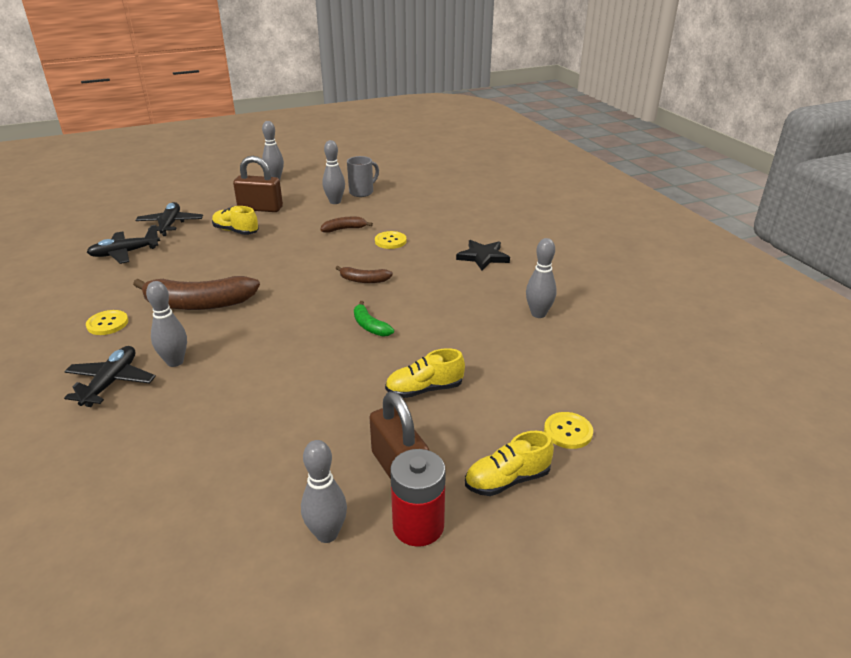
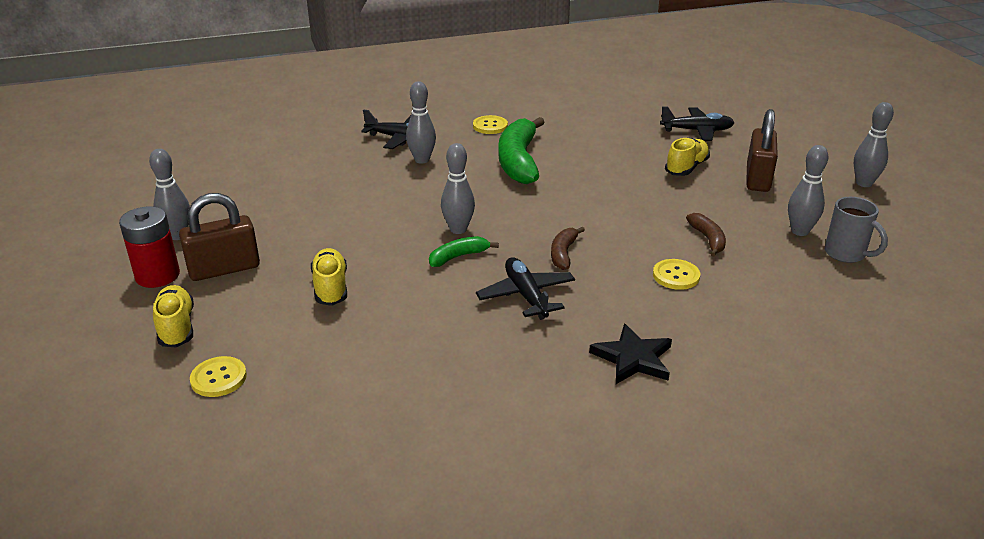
camera: 95 degrees right, 0 degrees up
(125, 253) = (624, 117): black plane -> black plane (526, 296)
(199, 304) = (519, 161): brown banana -> green banana
(538, 314) = (461, 393): grey bowling pin -> grey bowling pin (458, 229)

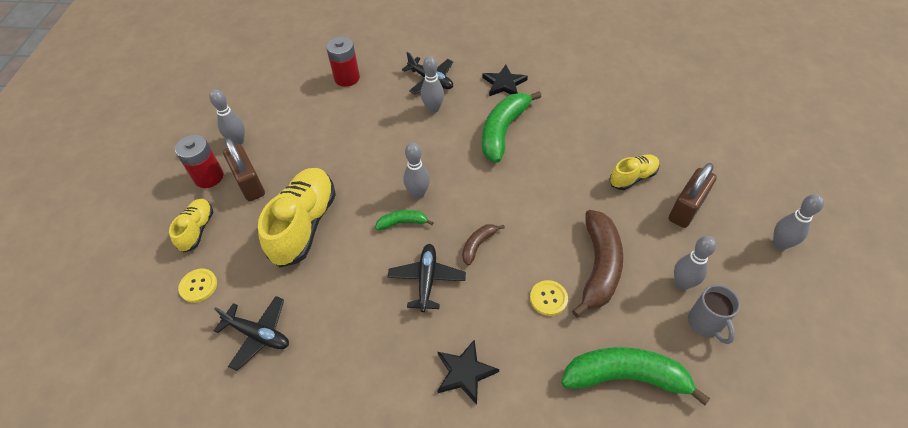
camera: 25 degrees right, 20 degrees up
(224, 269) = (249, 183): brown padlock -> brown padlock turned 60 degrees clockwise
(291, 155) = (347, 78): none -> red battery
(331, 287) = (304, 225): yellow shoe -> yellow shoe, size x1.86
(490, 126) = (504, 83): yellow button -> black star
(697, 131) = (669, 135): black plane -> black plane (258, 335)
(708, 239) = (599, 267): brown banana -> brown banana, size x2.02
(804, 313) = (625, 377): none -> green banana

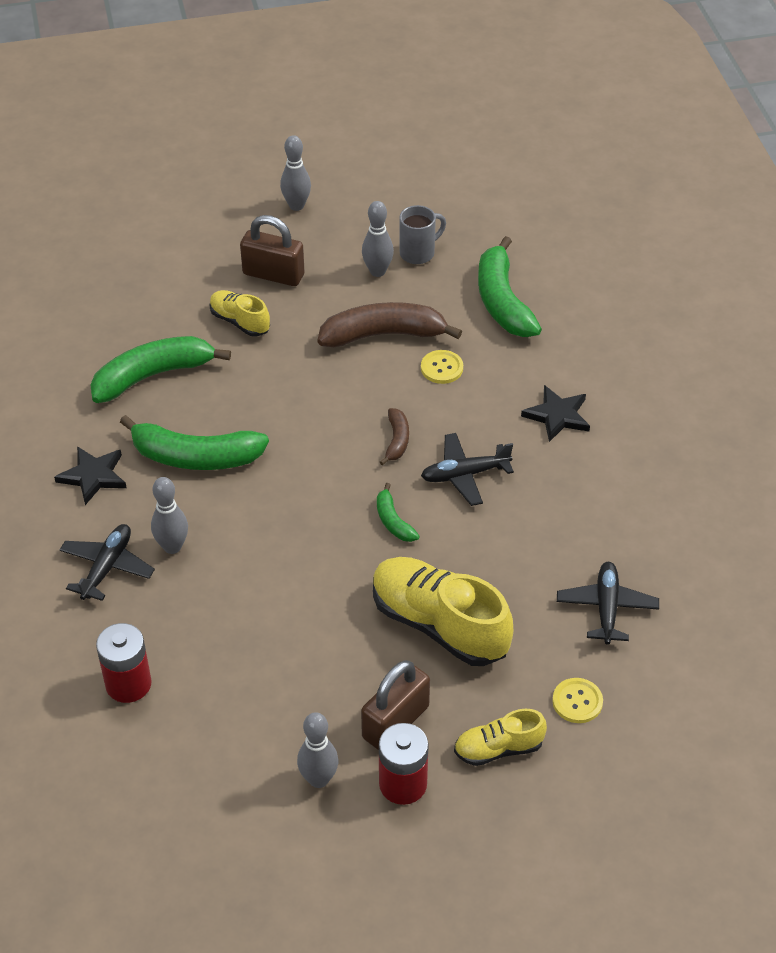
camera: 110 degrees left, 5 degrees down
(304, 225) = (439, 624): yellow shoe -> yellow shoe turned 45 degrees clockwise
(418, 193) = (340, 519): grey bowling pin -> none
(478, 245) = (397, 440): brown banana -> brown banana turned 105 degrees counterclockwise
(586, 122) = (153, 376): none -> green banana

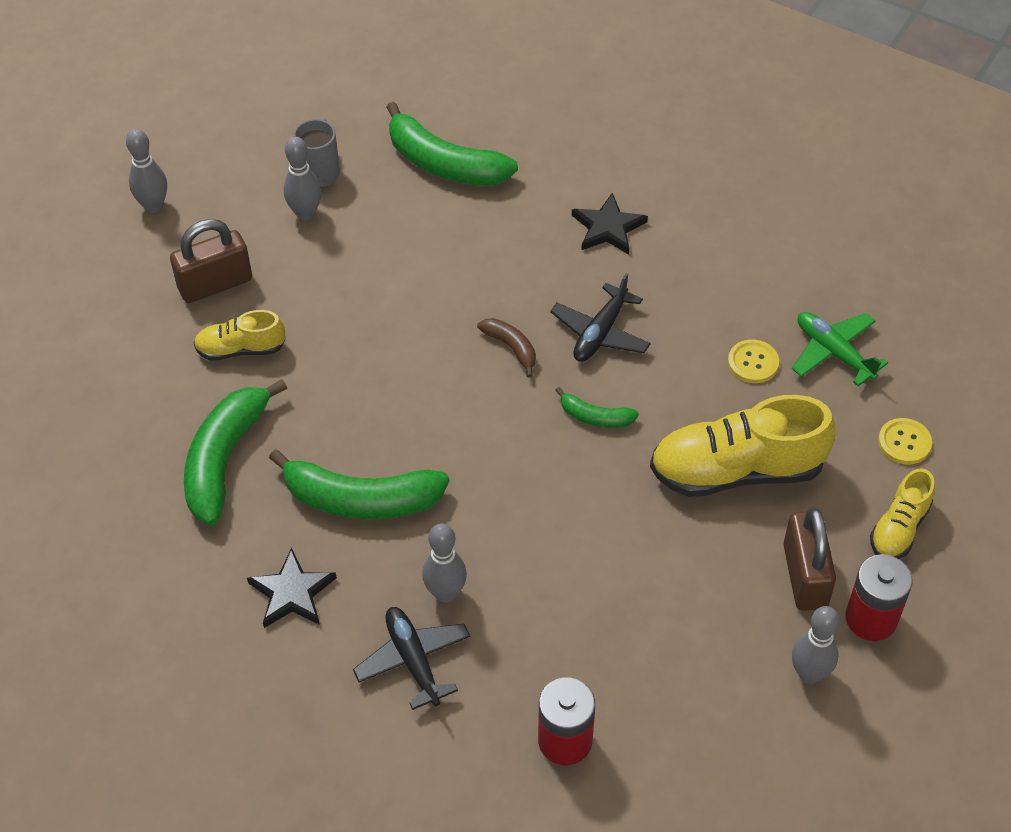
camera: 45 degrees left, 5 degrees up
(195, 457) = (361, 499): green banana -> green banana turned 45 degrees clockwise
(383, 335) = (383, 266): brown banana -> none
(442, 368) = (468, 258): yellow button -> yellow button (753, 363)
(606, 608) = (833, 352): black plane -> green plane

